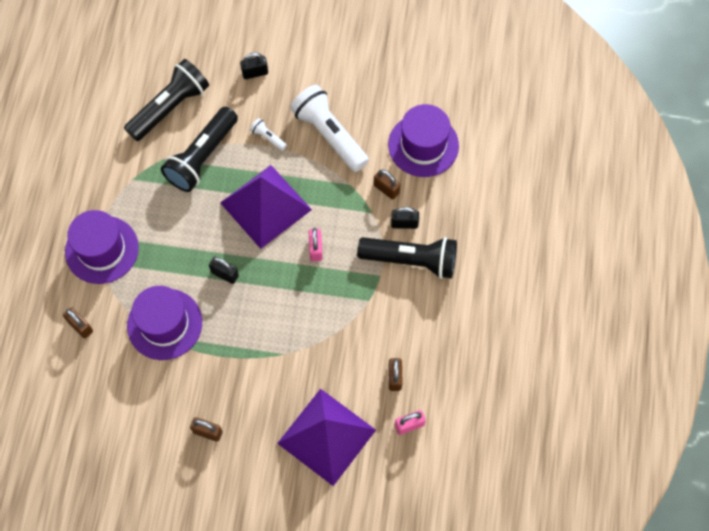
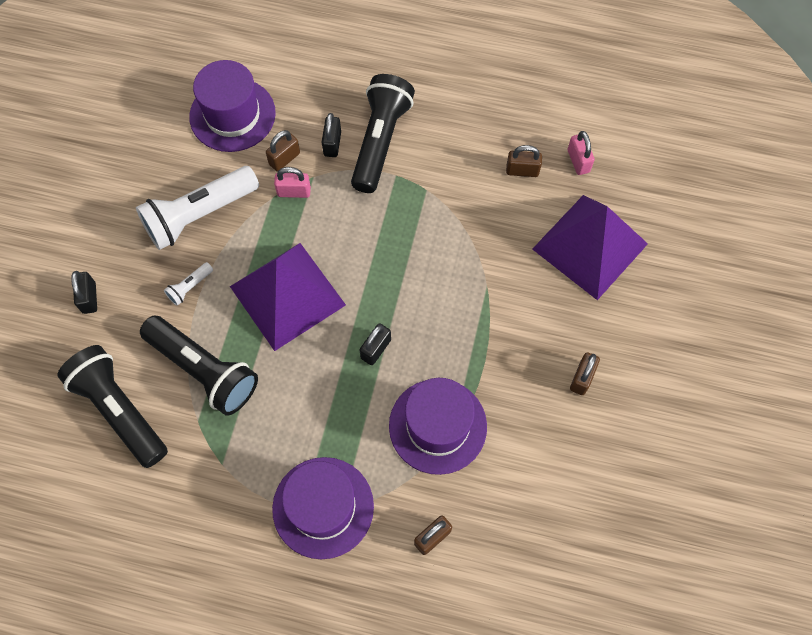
camera: 85 degrees left, 0 degrees up
(315, 249) = (353, 241): pink padlock -> pink padlock (294, 192)

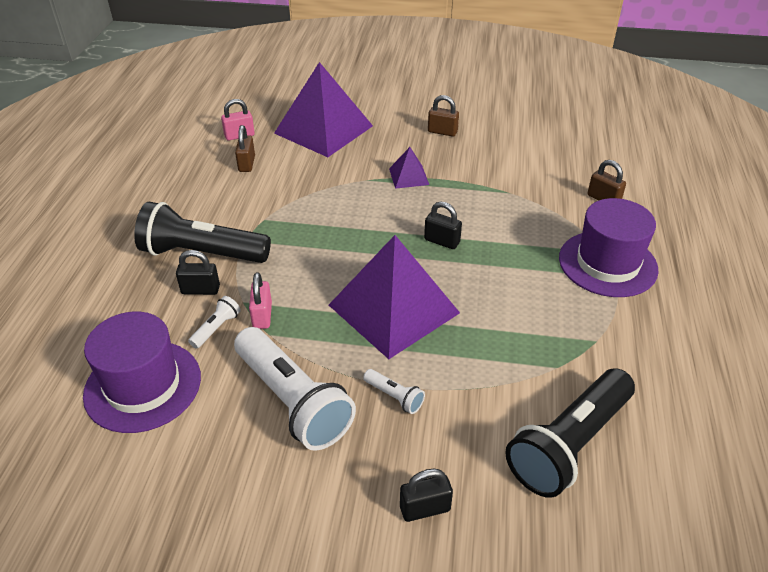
camera: 95 degrees left, 25 degrees down
(204, 370) = (496, 369): black flashlight -> none
(284, 159) = (216, 328): brown padlock -> white flashlight
(437, 426) = (506, 201): purple hat -> none
(490, 329) = (409, 176): none -> purple pyramid

